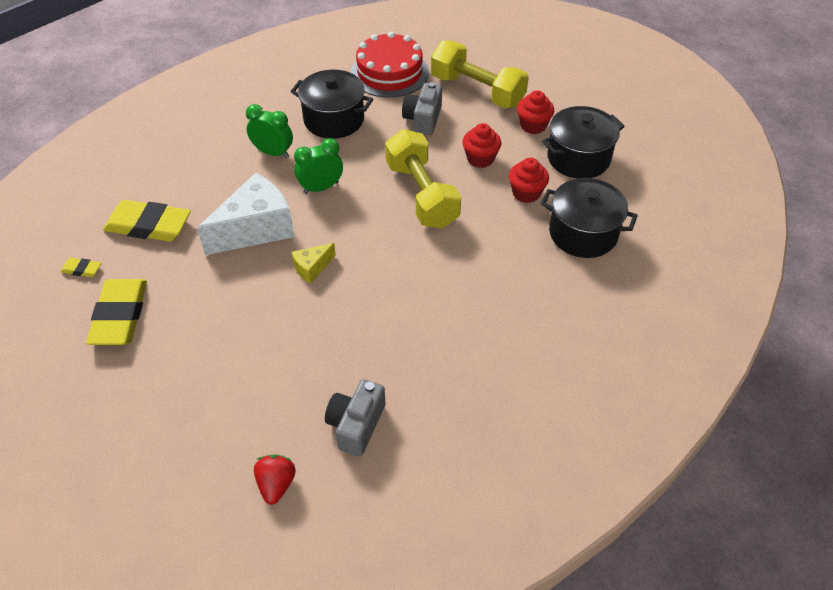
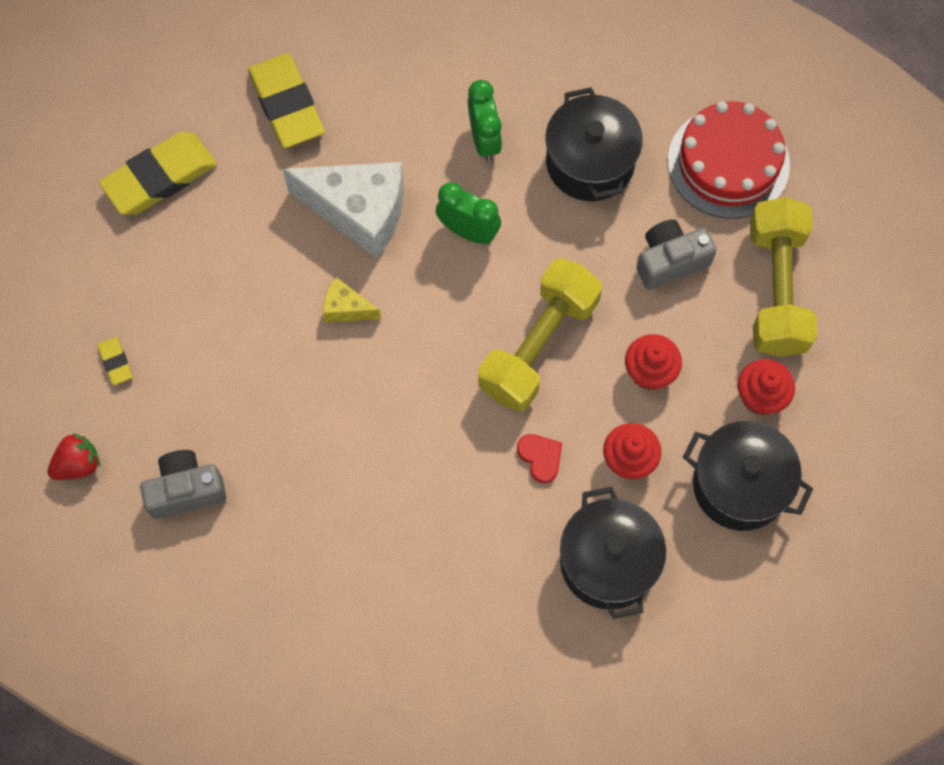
camera: 55 degrees right, 20 degrees up
(82, 269) = (188, 93): yellow eraser -> yellow eraser (115, 362)
(492, 229) = (540, 457): none -> red heart

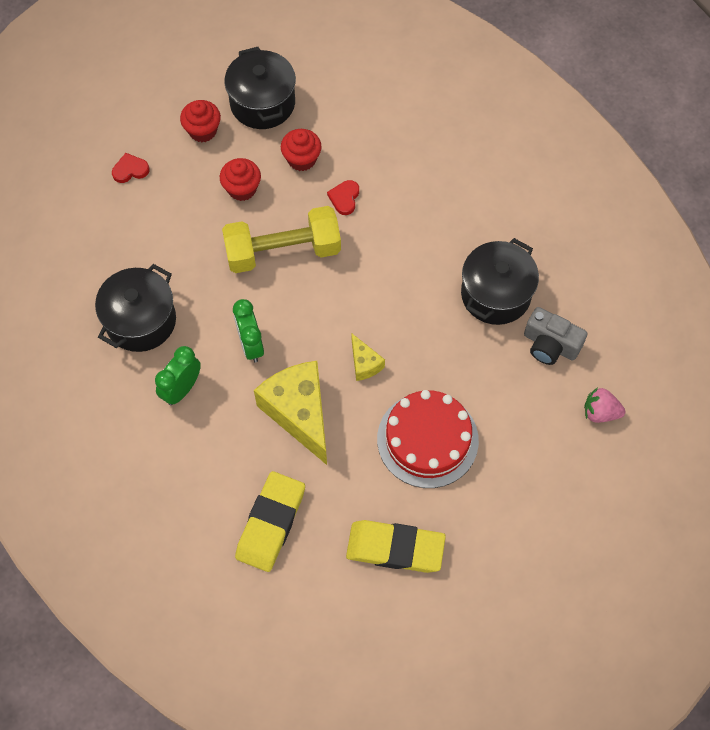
camera: 135 degrees left, 5 degrees down
(78, 464) = (600, 412): red strawberry -> pink strawberry
(115, 362) = (527, 453): yellow eraser -> none
(359, 212) = (299, 413): white cheese -> yellow cheese
(608, 562) = (365, 126): black pot -> black pot (495, 294)
(670, 261) = (164, 231): grey camera -> none
(728, 163) = (70, 252): red cake -> red cake (427, 439)
(776, 289) = (130, 170): yellow dumbbell -> red heart

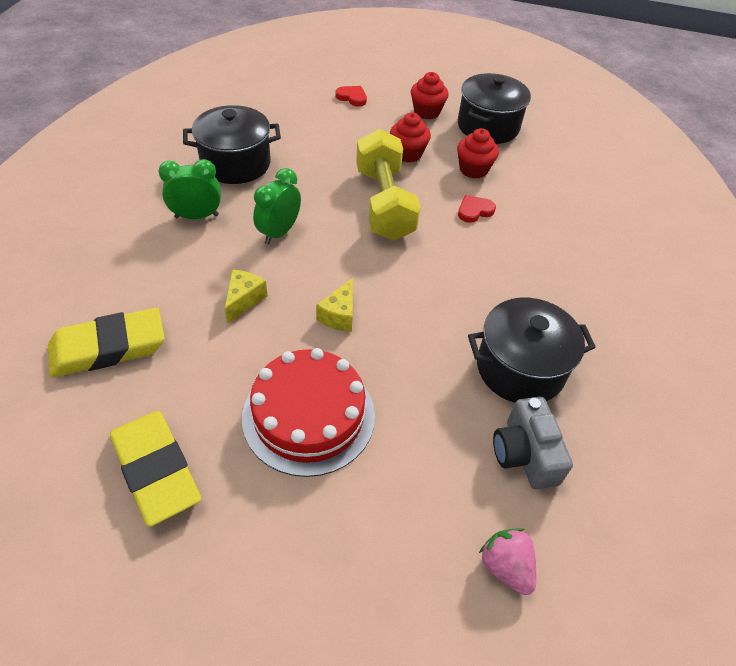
camera: 45 degrees right, 15 degrees down
(283, 251) = (384, 203): yellow dumbbell -> yellow dumbbell turned 45 degrees clockwise
(299, 413) = (243, 300): yellow cheese -> yellow cheese, size x0.47

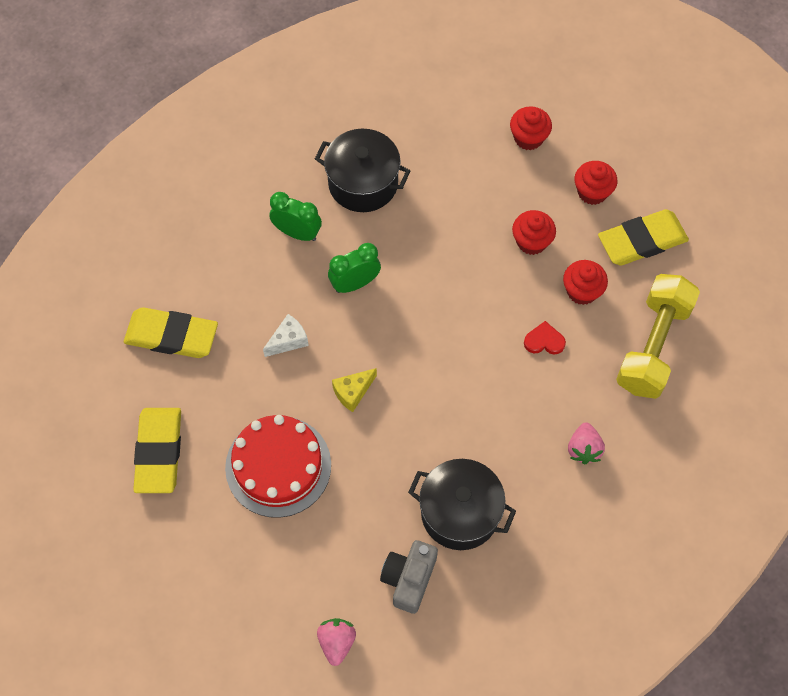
camera: 35 degrees right, 15 degrees up
(243, 300) = (288, 340): yellow cheese -> white cheese
(352, 97) = (528, 138): red heart -> red cupcake
(384, 203) = (466, 293): yellow dumbbell -> yellow dumbbell (653, 346)
(488, 127) = (642, 241): black pot -> yellow eraser
(574, 270) = (583, 449): none -> pink strawberry

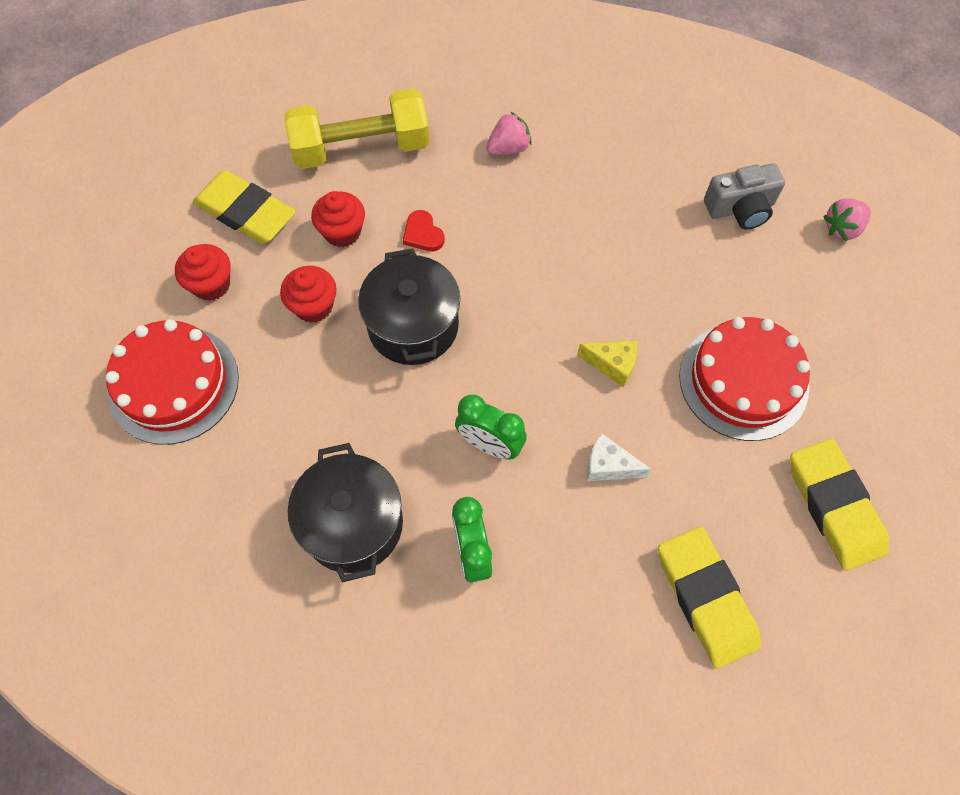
camera: 125 degrees left, 0 degrees up
(159, 452) = (834, 506): yellow eraser -> yellow eraser turned 75 degrees counterclockwise
(460, 513) = (648, 205): black pot -> black pot (413, 326)
(528, 138) = (174, 384): red cupcake -> red cake

